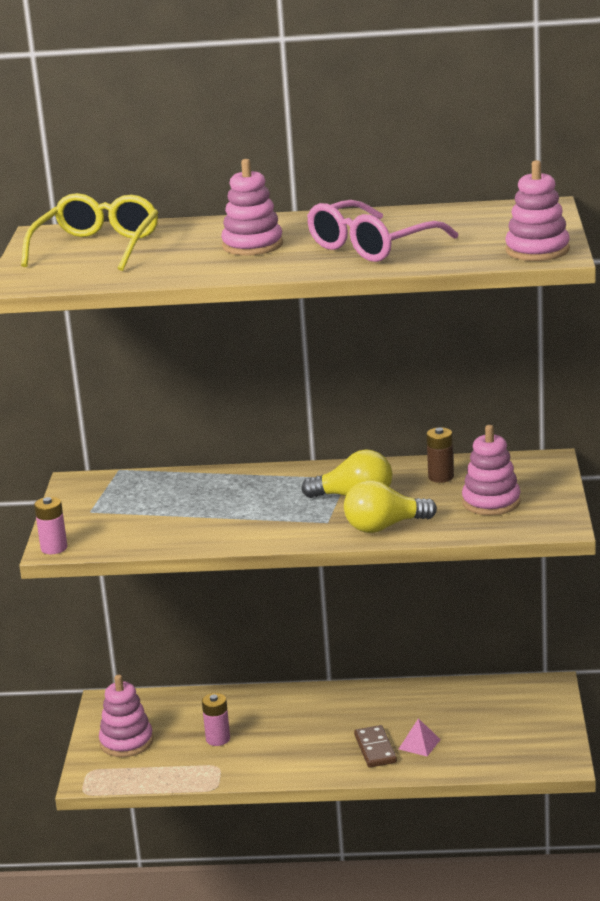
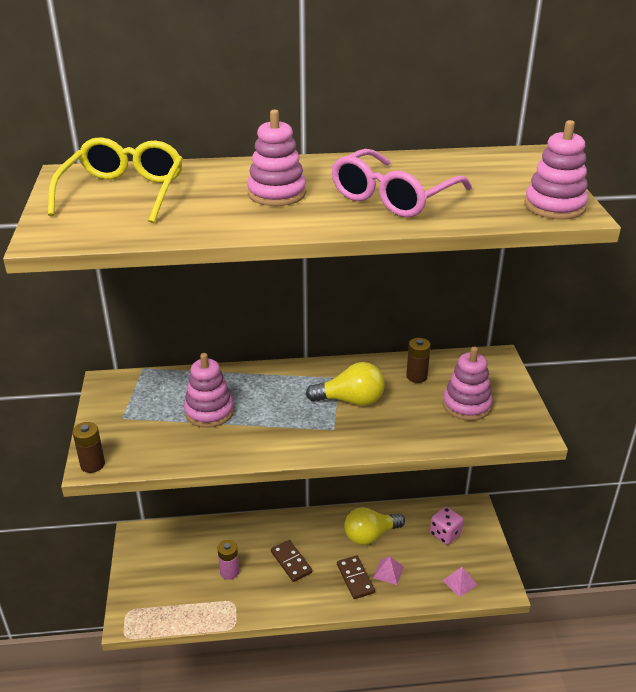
camera: 10 degrees left, 10 degrees up
(54, 548) = (92, 464): pink battery -> brown battery
(126, 742) = (156, 577): pink stacking toy -> pink stacking toy (209, 412)
(297, 732) = (291, 562): none -> brown domino
(384, 527) = (384, 435): yellow light bulb -> yellow light bulb (370, 535)
(504, 710) = (445, 534): none -> pink dice
(509, 756) = (459, 582): none -> pink pyramid

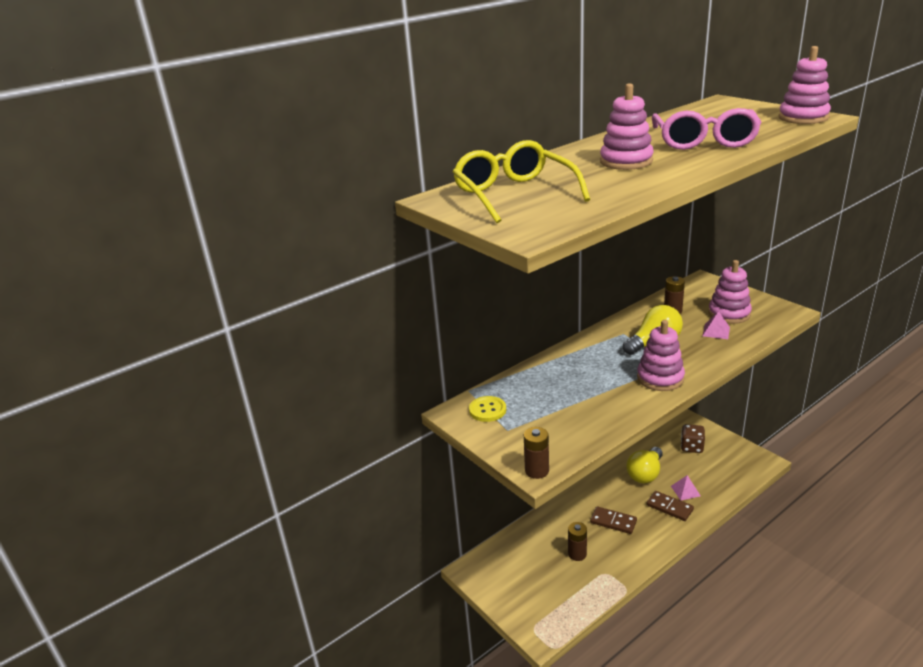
camera: 30 degrees left, 5 degrees down
(132, 393) = (487, 410): none -> yellow button
(209, 412) = (568, 394): pink stacking toy -> pink stacking toy (660, 378)
(229, 572) = (577, 554): pink battery -> brown battery
(445, 534) = (691, 447): pink dice -> brown dice
(459, 582) = (736, 472): pink pyramid -> pink pyramid (716, 331)

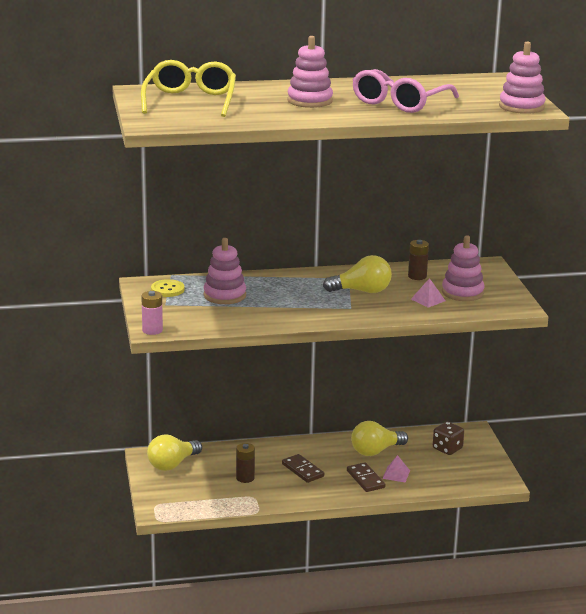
camera: 25 degrees right, 5 degrees down
(501, 569) = (172, 464): none -> yellow light bulb
(537, 471) = (152, 330): brown battery -> pink battery
(660, 378) = (327, 312): pink stacking toy -> pink stacking toy (224, 295)

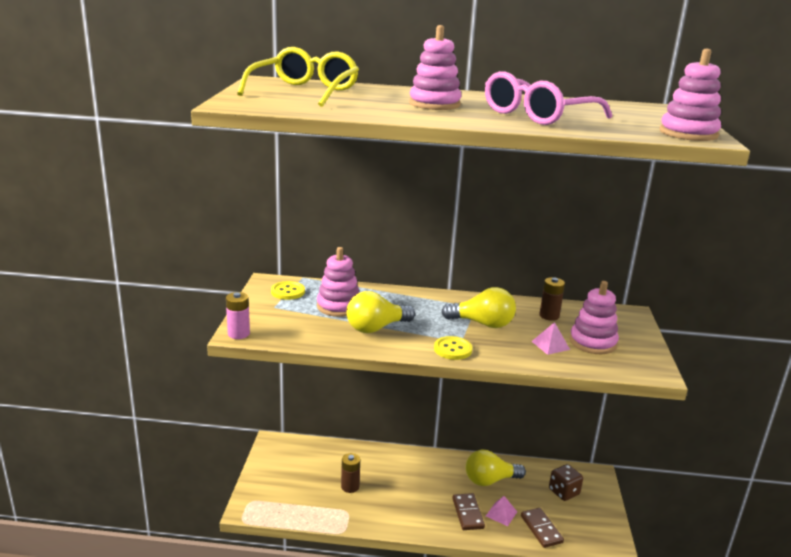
camera: 15 degrees right, 0 degrees up
(172, 464) = (290, 457): yellow light bulb -> yellow light bulb (376, 328)
(303, 470) = (409, 489): brown domino -> brown domino (541, 529)
(347, 315) = (452, 349): none -> yellow button

